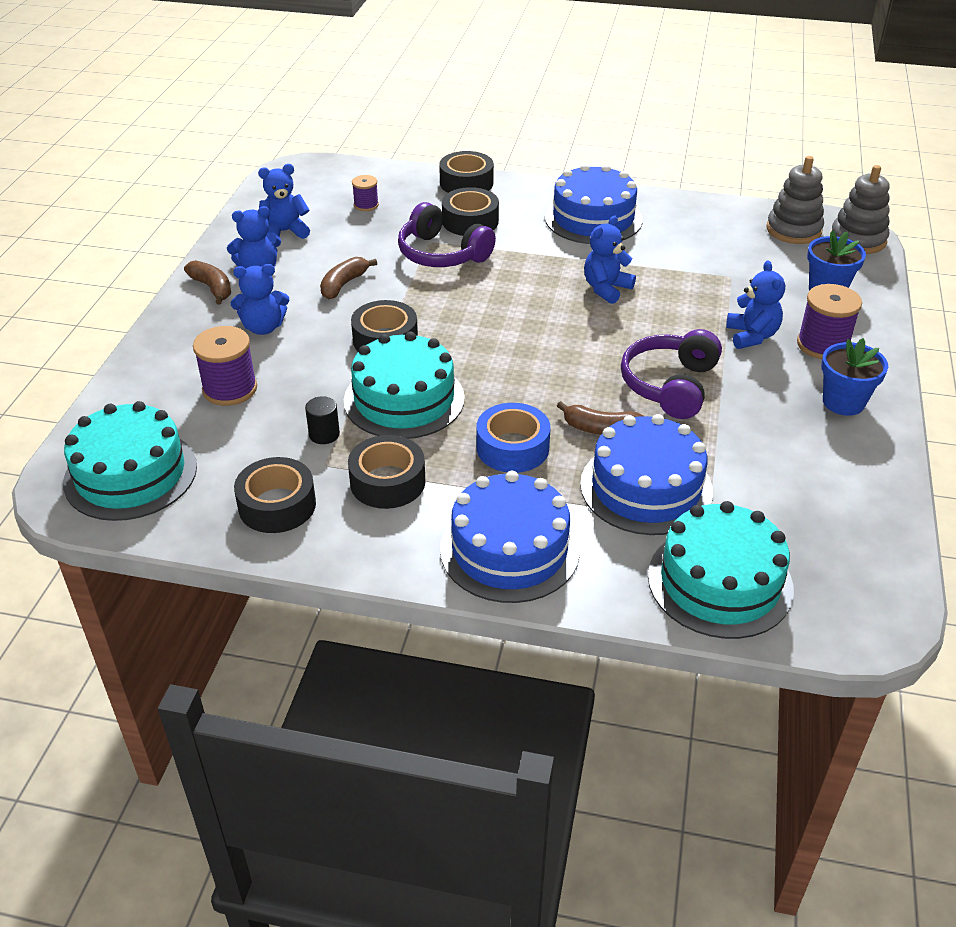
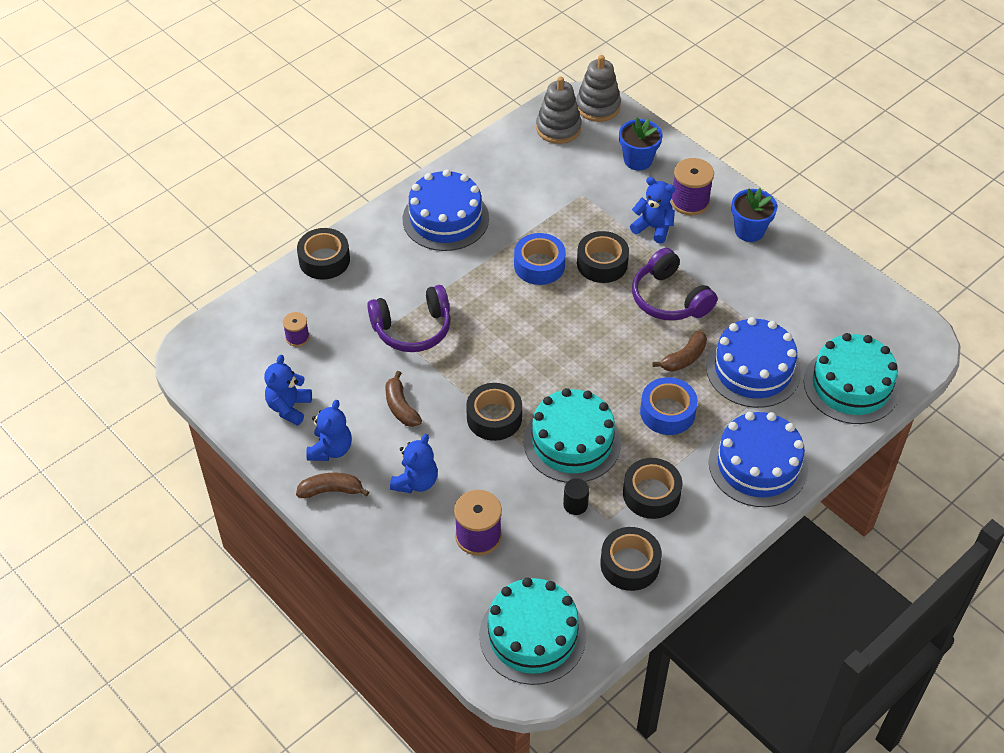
camera: 55 degrees left, 10 degrees up
(470, 221) = (383, 288): black tape -> black tape (602, 263)
(606, 289) = (539, 265): blue teddy bear -> blue tape

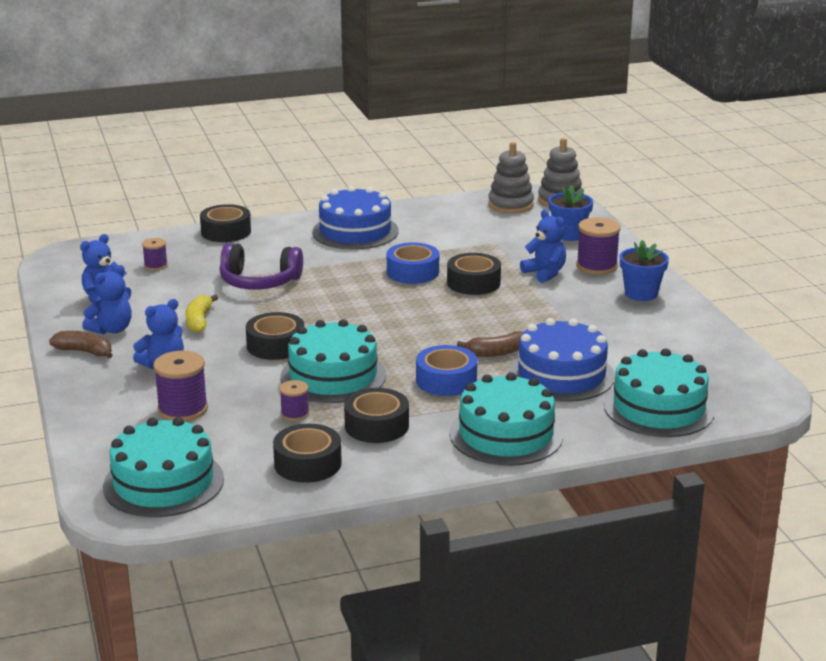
camera: 25 degrees right, 25 degrees down
(401, 407) = (199, 321): brown banana -> yellow banana
(575, 504) = (295, 414): black cylinder -> purple spool
(669, 299) = (518, 315): purple headphones -> none
(758, 465) = (506, 434): blue cake -> turquoise cake

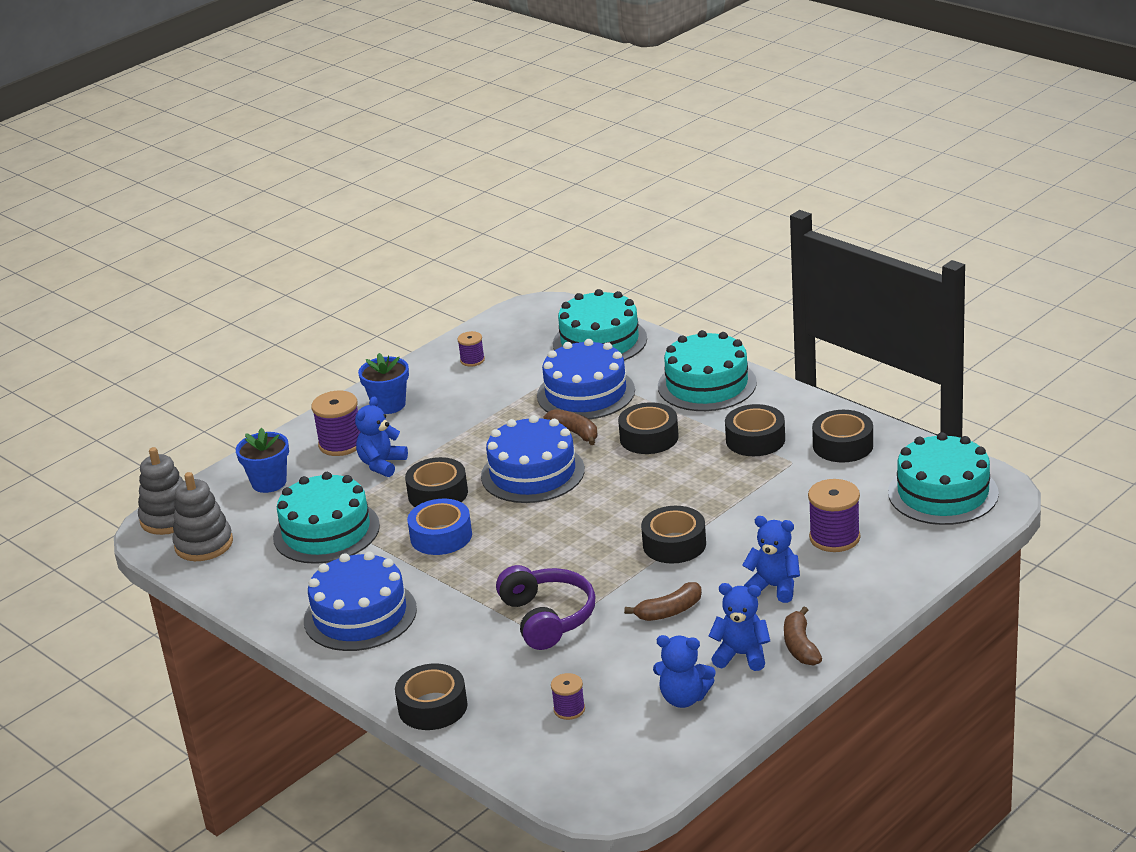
camera: 115 degrees left, 5 degrees up
(199, 321) = (669, 611): yellow banana -> brown banana
(295, 414) = (779, 482): purple spool -> purple spool (472, 360)
(333, 376) = (698, 491): turquoise cake -> turquoise cake (326, 531)
(446, 380) = (649, 437): blue tape -> black tape
(455, 321) = (532, 473): none -> blue cake

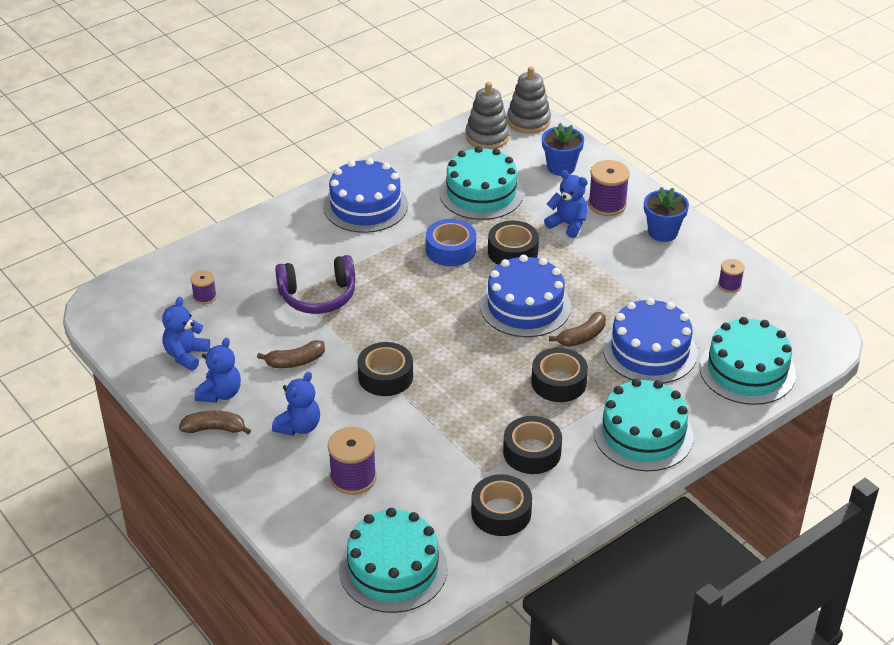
camera: 95 degrees right, 10 degrees up
(432, 707) = (242, 233): black tape -> none
(669, 611) = (295, 361): brown banana -> brown banana turned 90 degrees counterclockwise

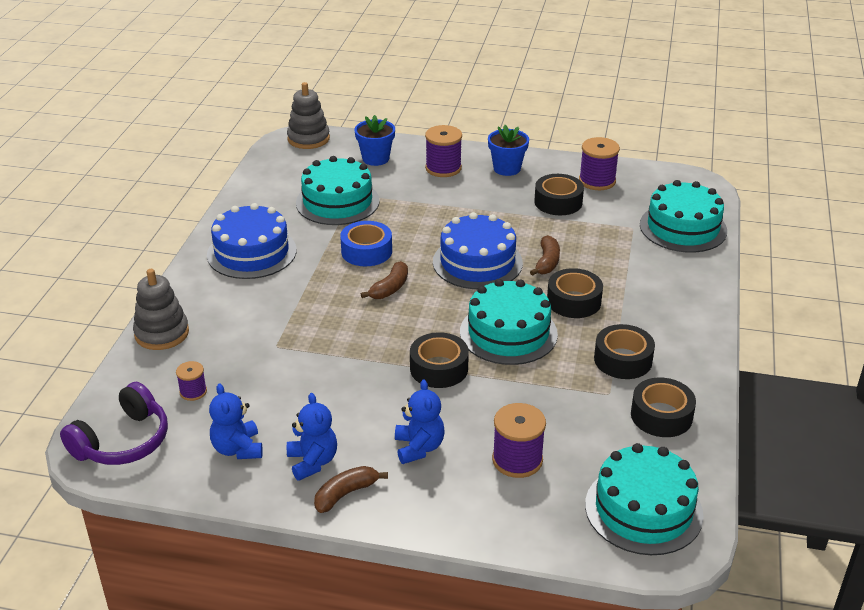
camera: 40 degrees left, 5 degrees down
(295, 361) = (347, 399): brown banana -> brown banana (390, 288)
(318, 296) = (299, 338): purple headphones -> purple headphones (123, 441)
(487, 137) = (290, 162): grey stacking toy -> grey stacking toy (162, 333)
(512, 251) = (417, 230): black tape -> black tape (558, 202)
(568, 224) = (433, 193): blue teddy bear -> none
(643, 434) = (677, 304): turquoise cake -> turquoise cake (508, 333)
(649, 351) = (605, 247): blue cake -> none
(729, 285) = (597, 181): purple spool -> purple spool, size x1.75

